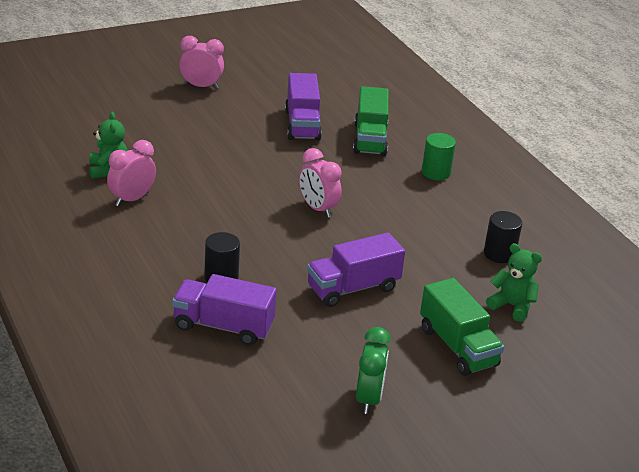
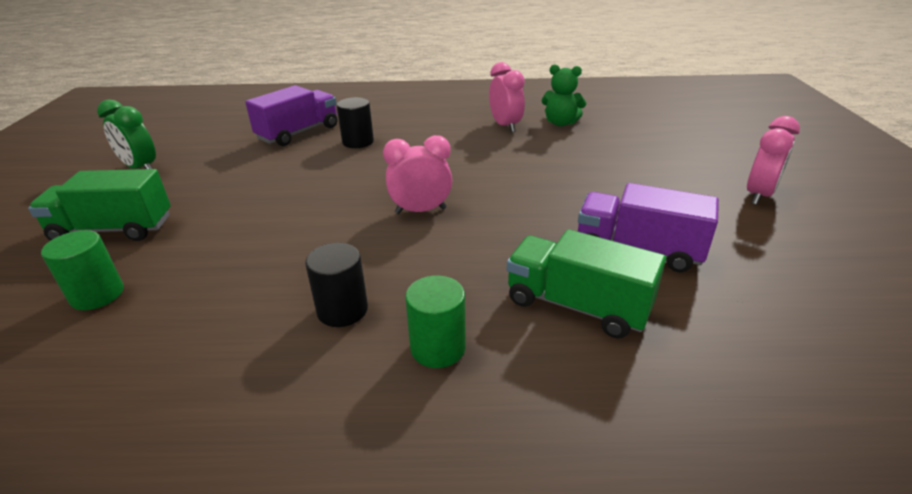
camera: 120 degrees right, 0 degrees up
(353, 288) = (269, 196): purple truck -> none
(499, 254) = (188, 330): black cylinder -> black cylinder (342, 310)
(512, 306) = (97, 295): green teddy bear -> green cylinder

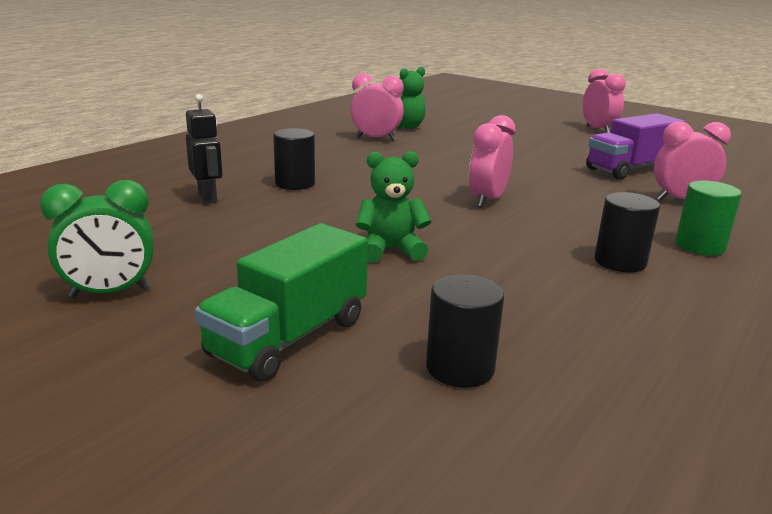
camera: 55 degrees left, 10 degrees down
(97, 295) = (460, 368): green cylinder -> black cylinder
(268, 212) = (390, 250): none -> green teddy bear
(298, 133) = (208, 198): purple truck -> black robot
(577, 305) = (681, 200): green truck -> pink clock

